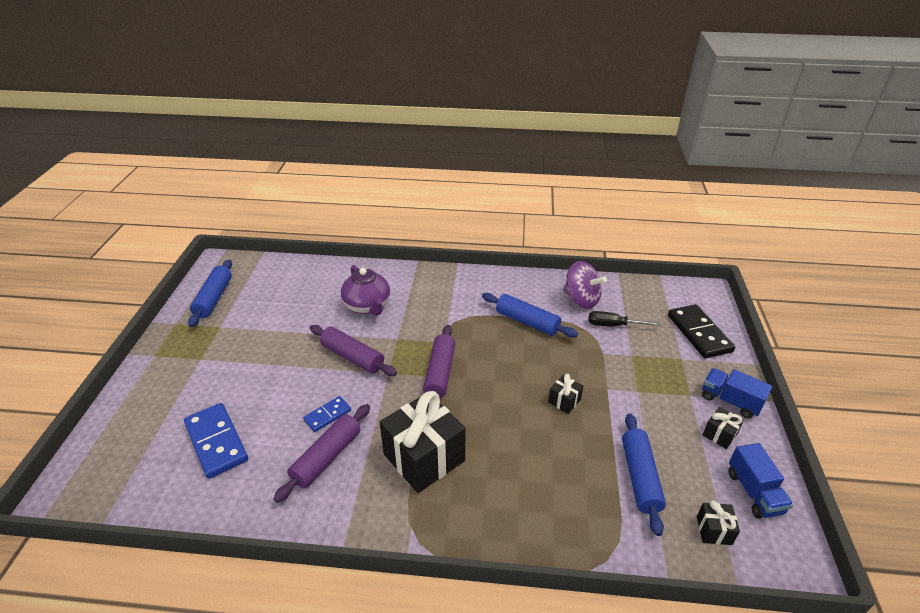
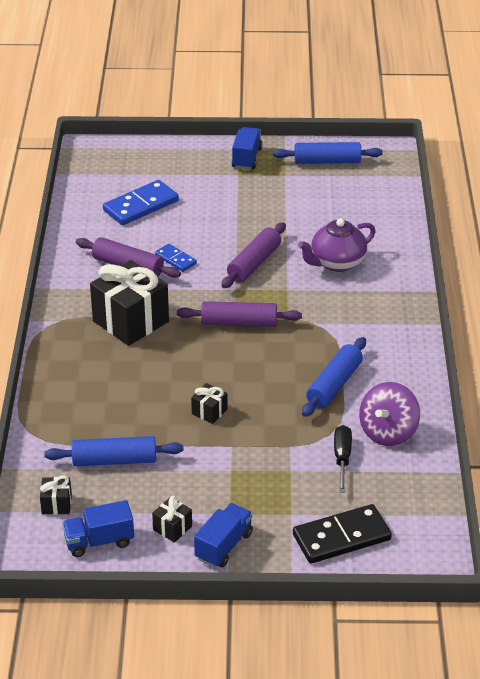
camera: 85 degrees right, 0 degrees up
(175, 350) = (246, 158): none -> blue truck

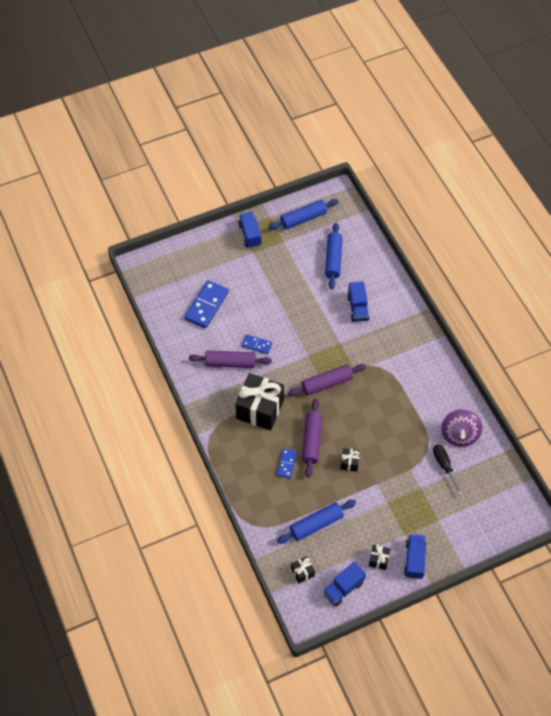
camera: 25 degrees left, 20 degrees up
(123, 385) = (286, 464): none -> blue domino
(254, 263) = (307, 328): purple rolling pin -> purple rolling pin (311, 441)
(334, 385) = (410, 410): blue rolling pin -> blue rolling pin (333, 259)
(336, 263) = (357, 308): purple teapot -> blue truck
(341, 537) = (474, 524): black domino -> none

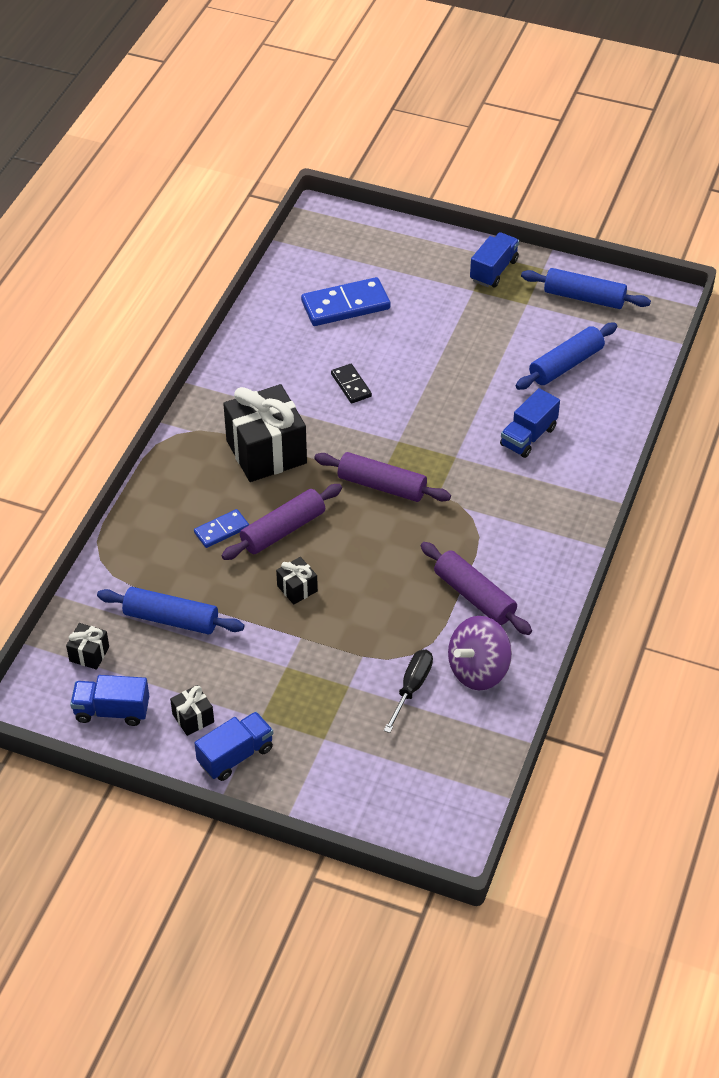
camera: 45 degrees right, 10 degrees down
(230, 363) = (295, 381): purple rolling pin -> purple rolling pin (474, 596)
(257, 345) = (351, 385): blue domino -> black domino

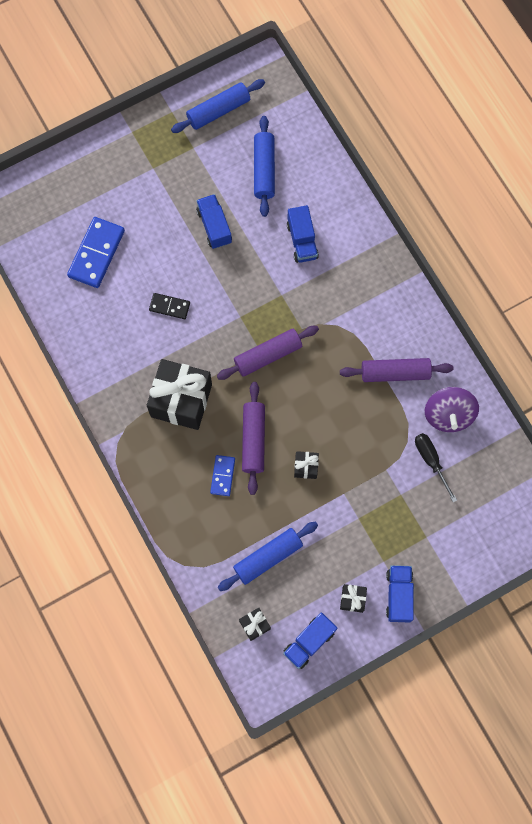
camera: 50 degrees left, 25 degrees up
(493, 270) = (147, 141): blue truck -> blue truck (214, 226)

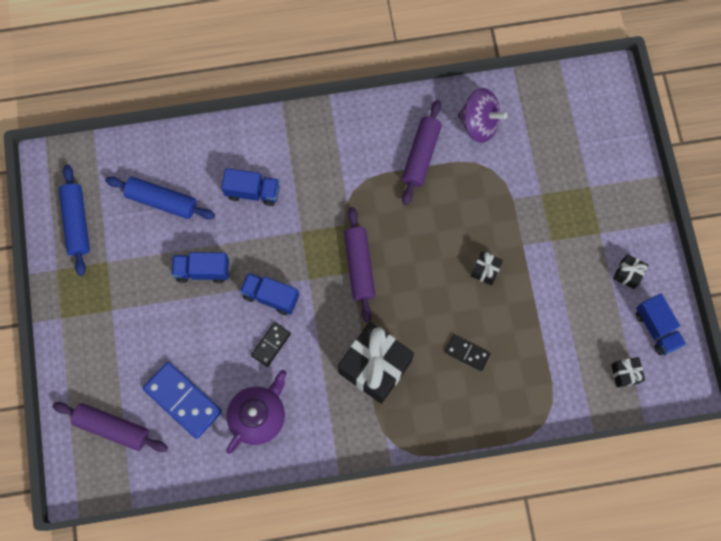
camera: 70 degrees left, 0 degrees up
(104, 319) = (259, 416): none -> purple teapot
(222, 476) = (467, 353): blue domino -> black domino
(253, 440) = (441, 310): purple rolling pin -> purple rolling pin (112, 428)
(268, 557) = (562, 338): blue rolling pin -> none
(399, 595) = (636, 231): blue truck -> blue truck (271, 296)
(431, 461) = (518, 155): black screwdriver -> none

